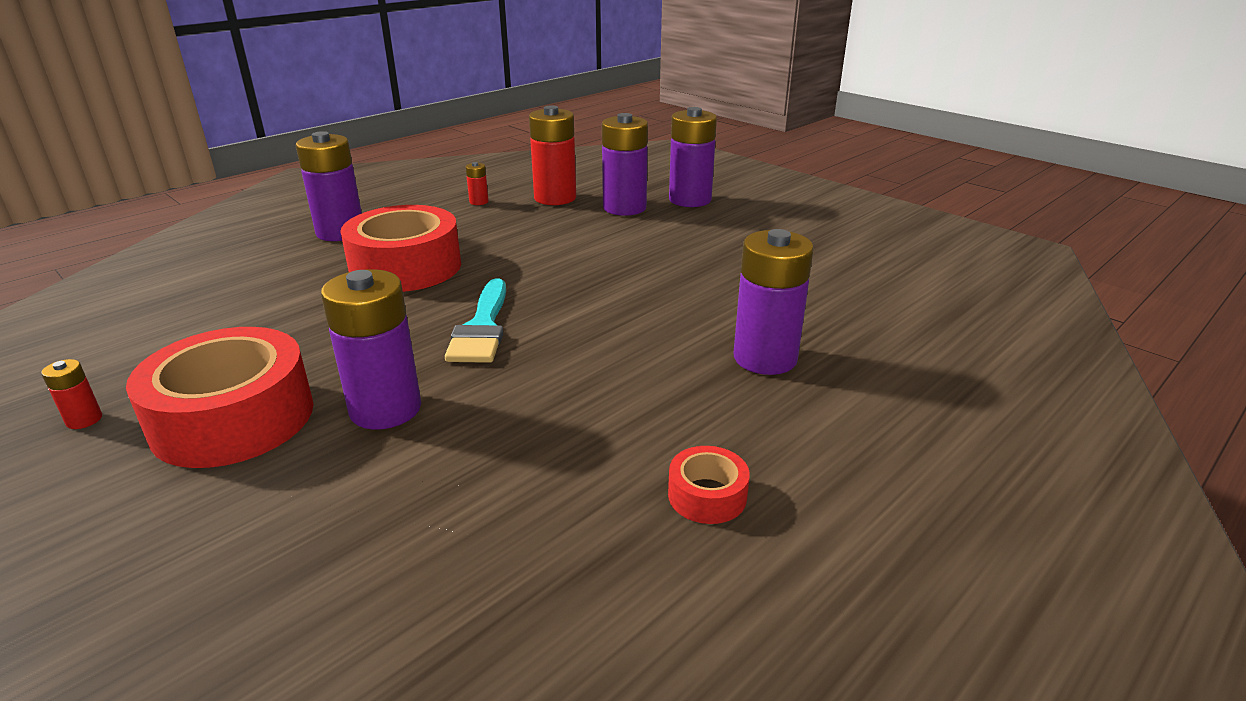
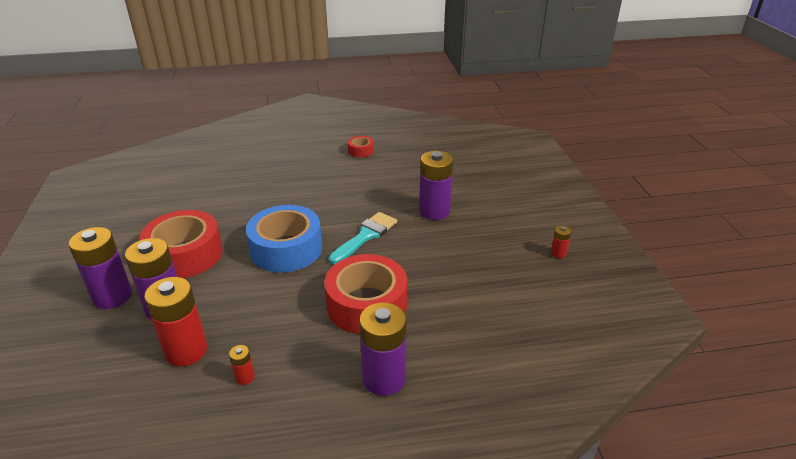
camera: 145 degrees left, 5 degrees up
(233, 418) = (495, 230): red tape -> red tape (185, 254)
(579, 279) = (286, 249): none -> blue tape
(765, 358) = (278, 177): purple battery -> none

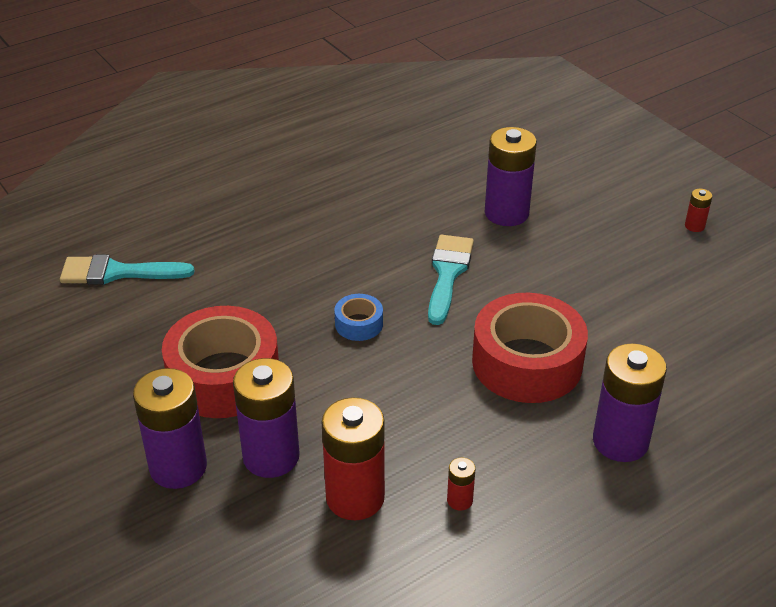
camera: 25 degrees left, 5 degrees up
(188, 184) = (117, 272): none -> turquoise brush
(286, 249) = (359, 324): blue tape -> blue tape, size x0.45
(360, 151) = (331, 149): red tape -> none

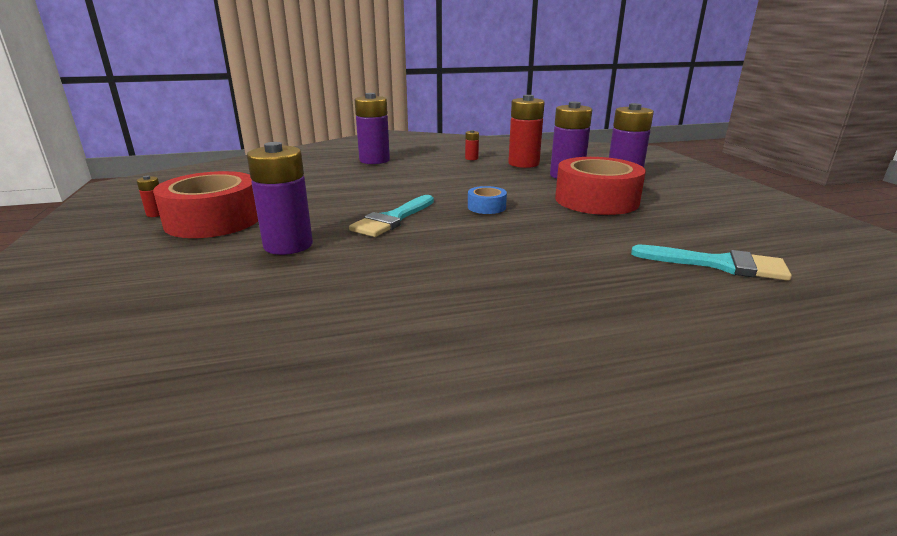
camera: 160 degrees left, 15 degrees down
(527, 363) = (388, 182): red tape -> red tape (213, 220)

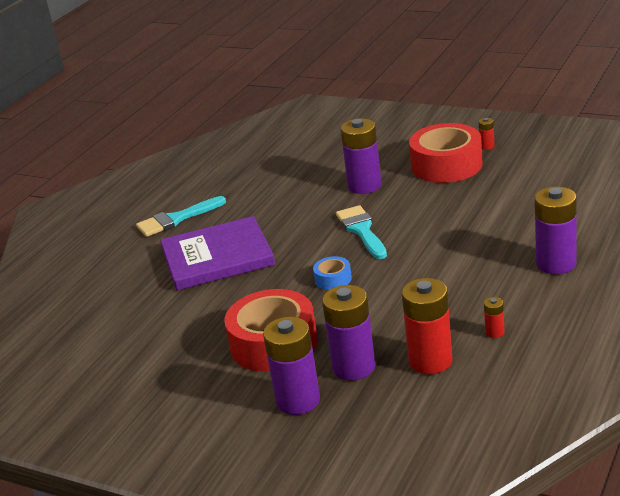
camera: 135 degrees right, 5 degrees up
(540, 270) = (217, 257): none -> purple book
(719, 264) = (128, 325): turquoise brush -> turquoise brush (176, 219)

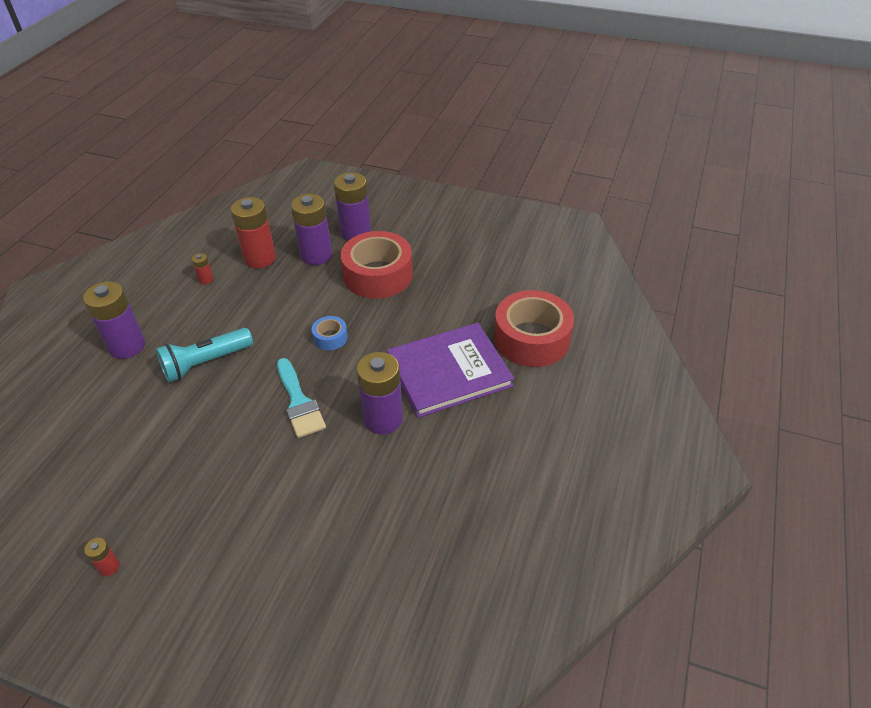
camera: 170 degrees right, 15 degrees up
(176, 219) = (516, 437): turquoise brush -> none
(364, 186) = (289, 485): purple battery -> purple battery (383, 419)
(446, 165) = (177, 523): red tape -> red tape (531, 339)
(462, 254) = (205, 363): none -> turquoise flashlight

